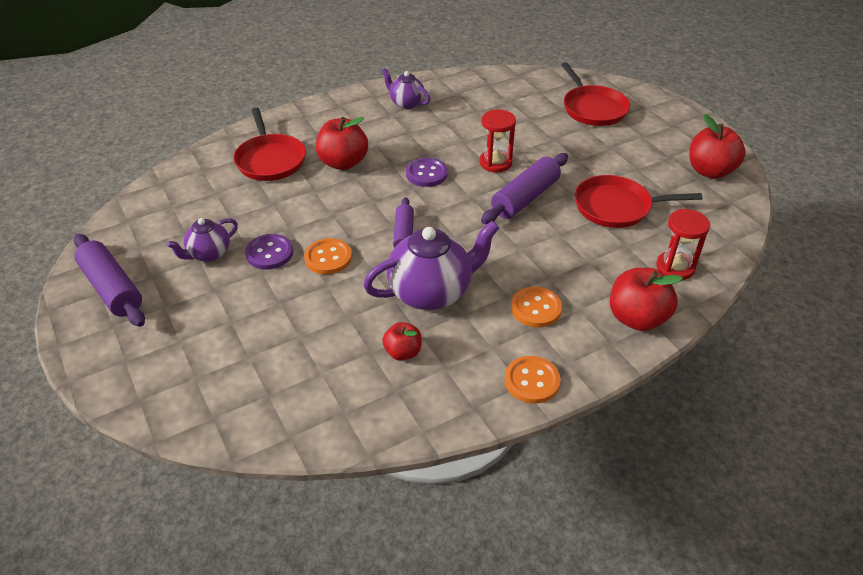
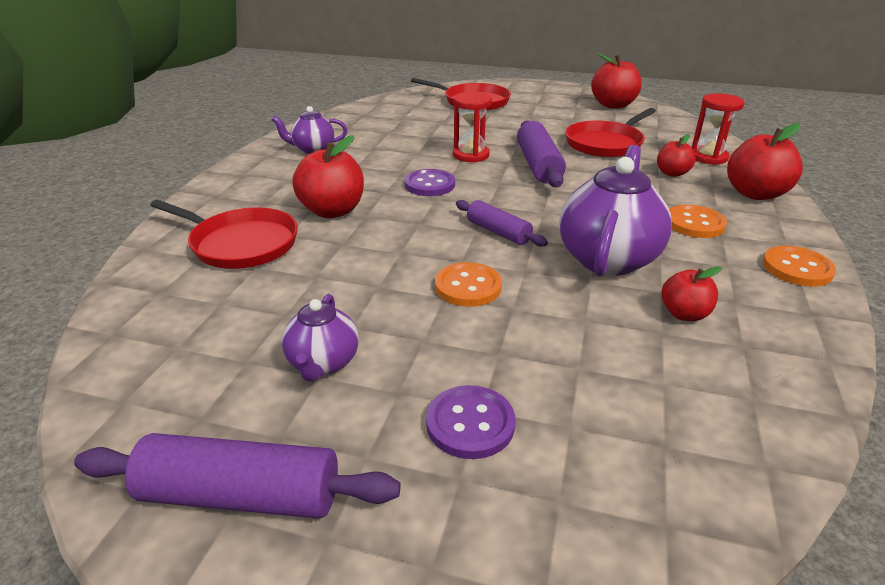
camera: 45 degrees left, 10 degrees down
(269, 253) = (398, 319): purple button -> purple button (470, 424)
(610, 263) = (672, 173): none -> red apple

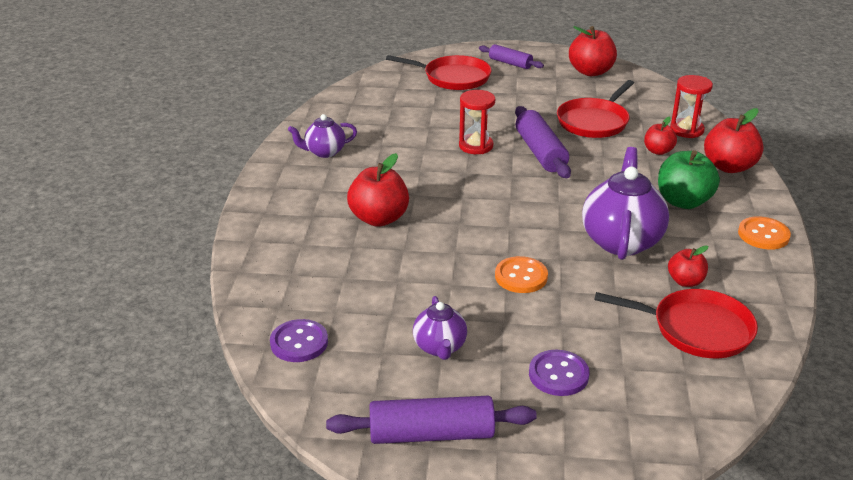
camera: 10 degrees left, 0 degrees up
(241, 244) = (318, 258): red pan -> red pan (696, 329)
(429, 185) = (451, 183): purple button -> purple button (299, 342)
(498, 232) = (528, 225): purple rolling pin -> purple rolling pin (510, 63)
(694, 223) = (683, 201): orange button -> green apple

